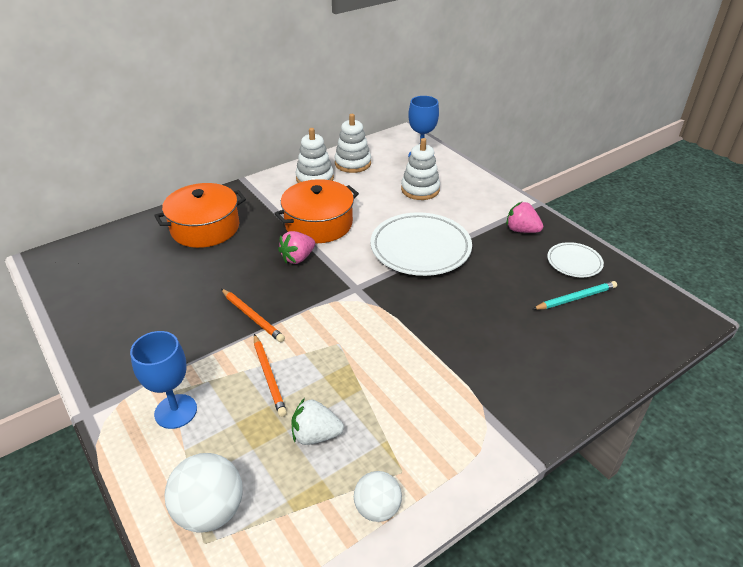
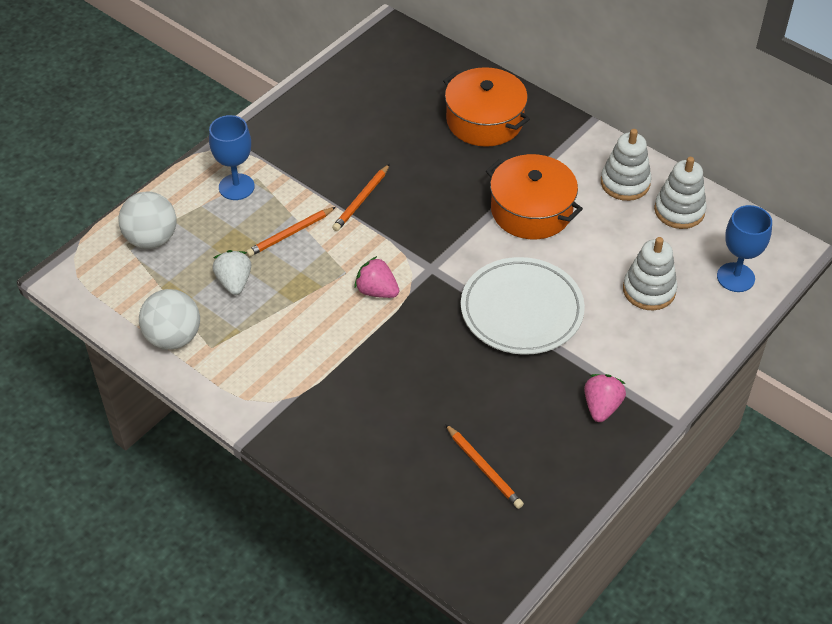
camera: 75 degrees right, 10 degrees up
(298, 258) = (462, 209): pink strawberry -> pink strawberry (377, 291)
(377, 508) = (173, 337): white ball -> white ball, size x1.54
(574, 262) = (553, 466): white plate -> none
(576, 298) = (484, 468): turquoise pencil -> orange pencil

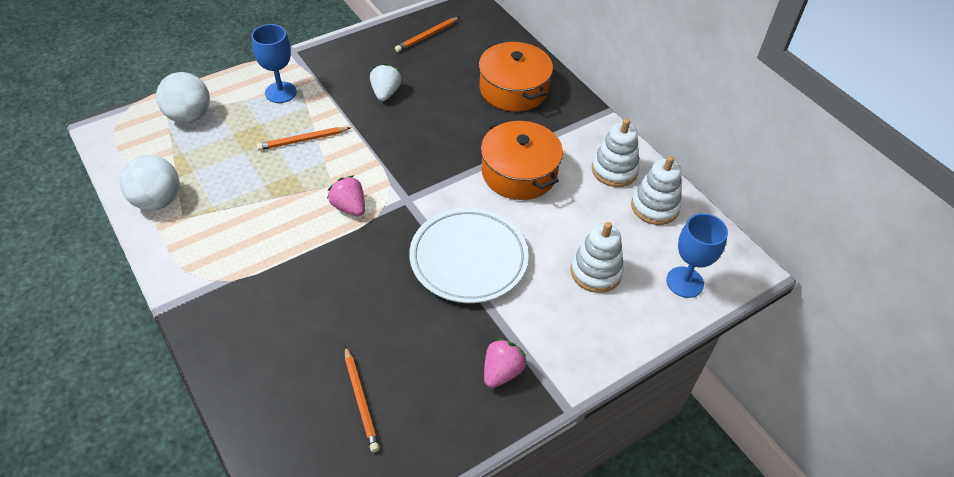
camera: 15 degrees right, 0 degrees up
(234, 282) = (234, 168): white strawberry -> white strawberry (385, 93)
(361, 200) = (376, 128): orange pencil -> orange pencil (427, 36)

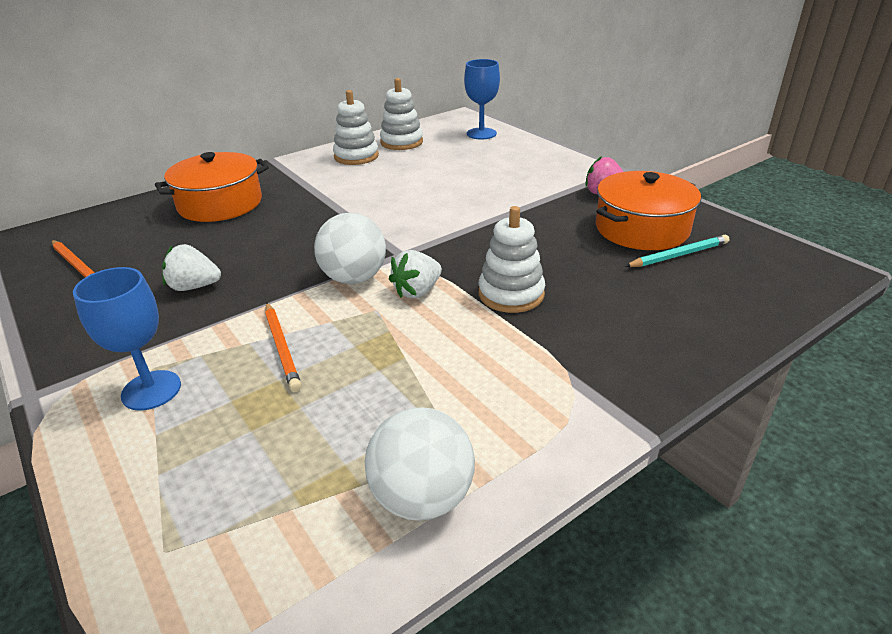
camera: 90 degrees left, 15 degrees down
(189, 116) = (180, 509): white ball -> white ball (354, 278)
(349, 207) = (417, 291): pink strawberry -> white strawberry
(361, 400) = (678, 255): orange pencil -> turquoise pencil
(468, 259) = (481, 214): white plate -> none
(519, 173) = (358, 196): orange pot -> orange pot (641, 228)
(596, 272) = (481, 162): white stacking toy -> white stacking toy (511, 294)

